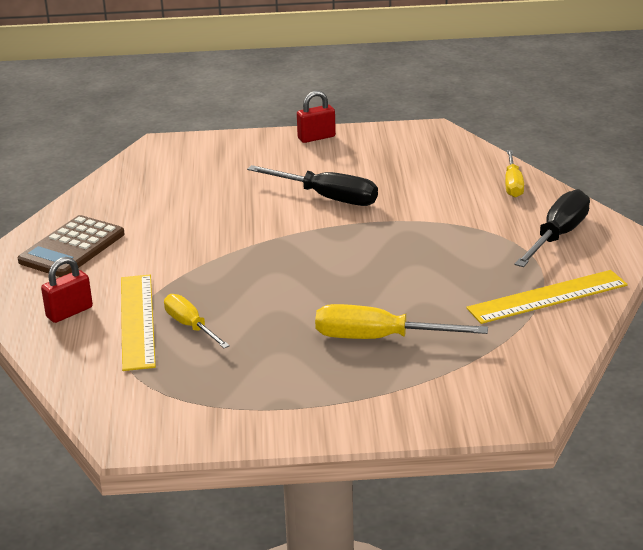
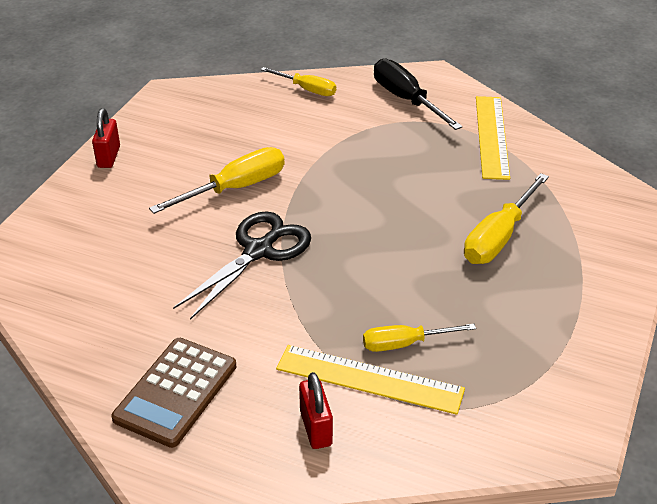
camera: 65 degrees left, 10 degrees up
(72, 248) = (176, 392): brown calculator -> brown calculator turned 60 degrees clockwise
(254, 231) = (258, 251): none -> black scissors
(327, 198) = (235, 188): black screwdriver -> yellow screwdriver

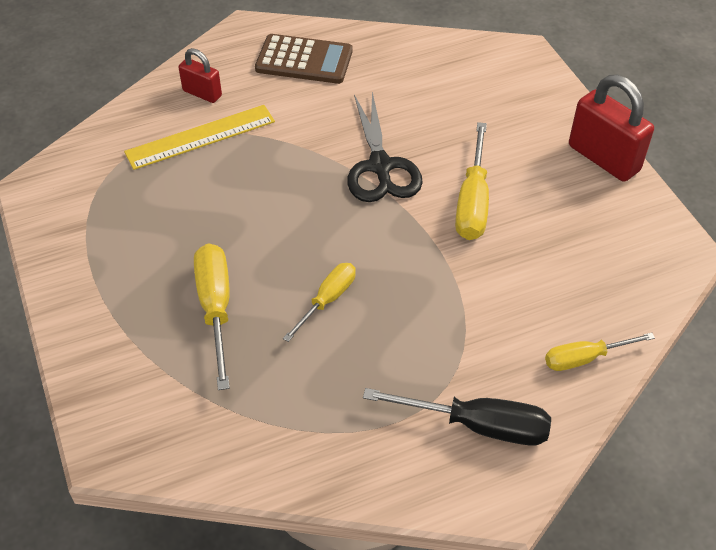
camera: 135 degrees right, 10 degrees up
(108, 157) = (603, 158): red padlock -> red padlock, size x1.76
(176, 392) = (304, 60): brown calculator -> brown calculator turned 120 degrees clockwise
(404, 344) = (201, 172): yellow screwdriver -> yellow screwdriver (327, 300)
(492, 136) = (337, 438): yellow ruler -> none

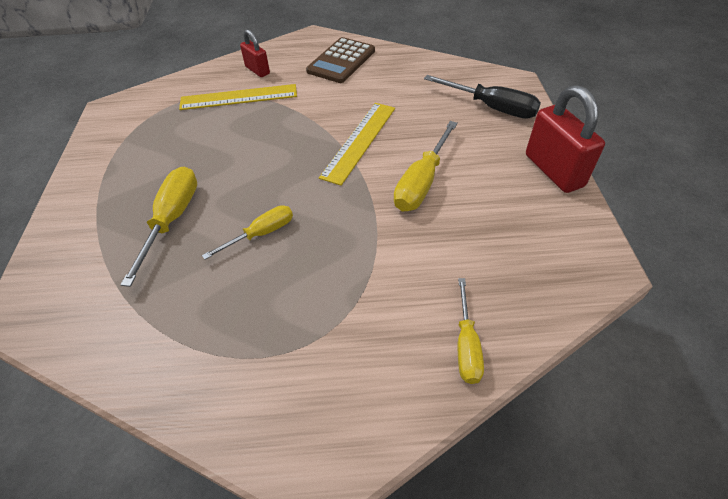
camera: 20 degrees right, 0 degrees up
(304, 60) = (341, 61): brown calculator -> brown calculator turned 90 degrees clockwise
(380, 166) = (359, 141): black scissors -> yellow ruler
(478, 425) = (332, 384): black screwdriver -> black screwdriver (492, 108)
(584, 358) = (466, 345): yellow screwdriver -> yellow screwdriver turned 90 degrees counterclockwise

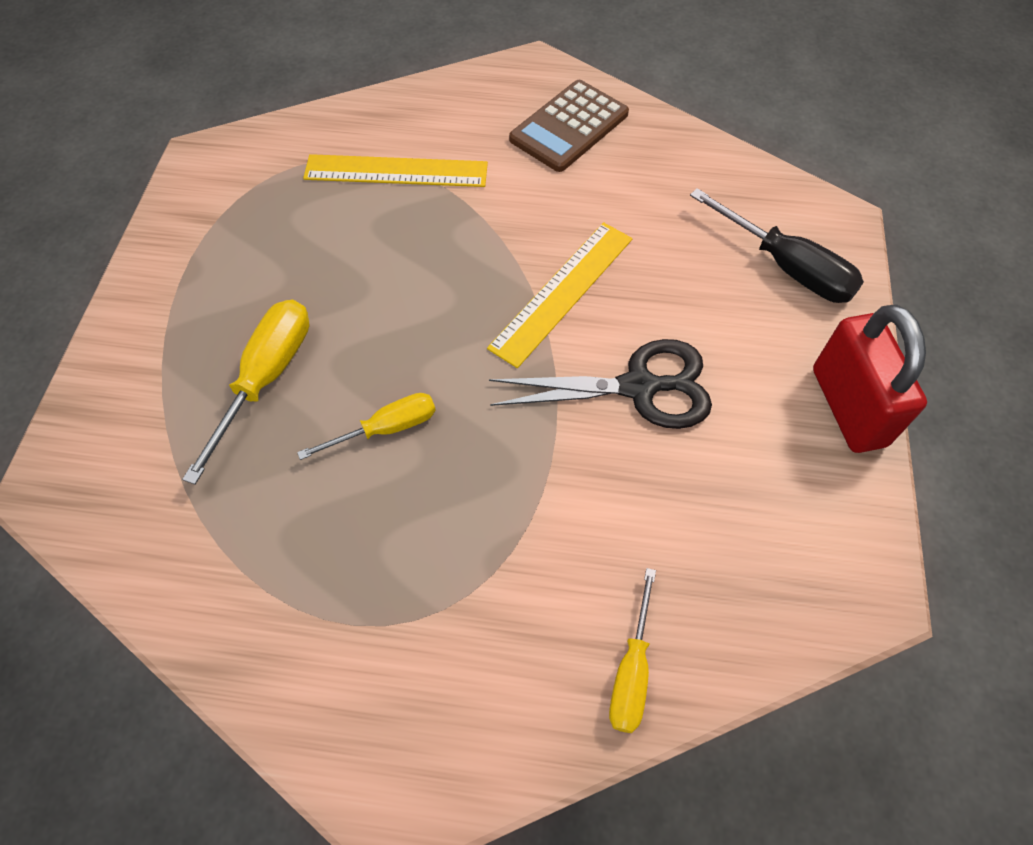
camera: 10 degrees right, 10 degrees up
(257, 70) = (434, 122): red padlock -> none
(422, 182) = (639, 387): yellow screwdriver -> black scissors

